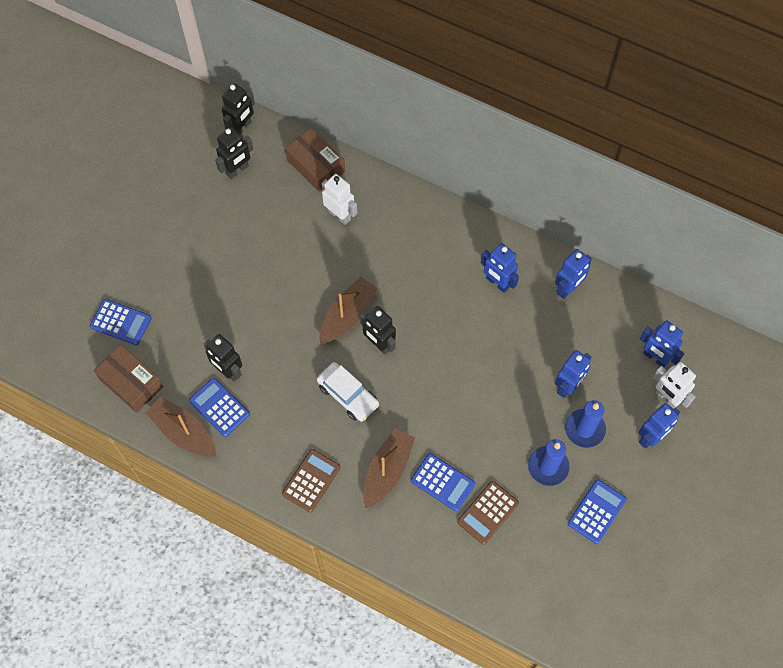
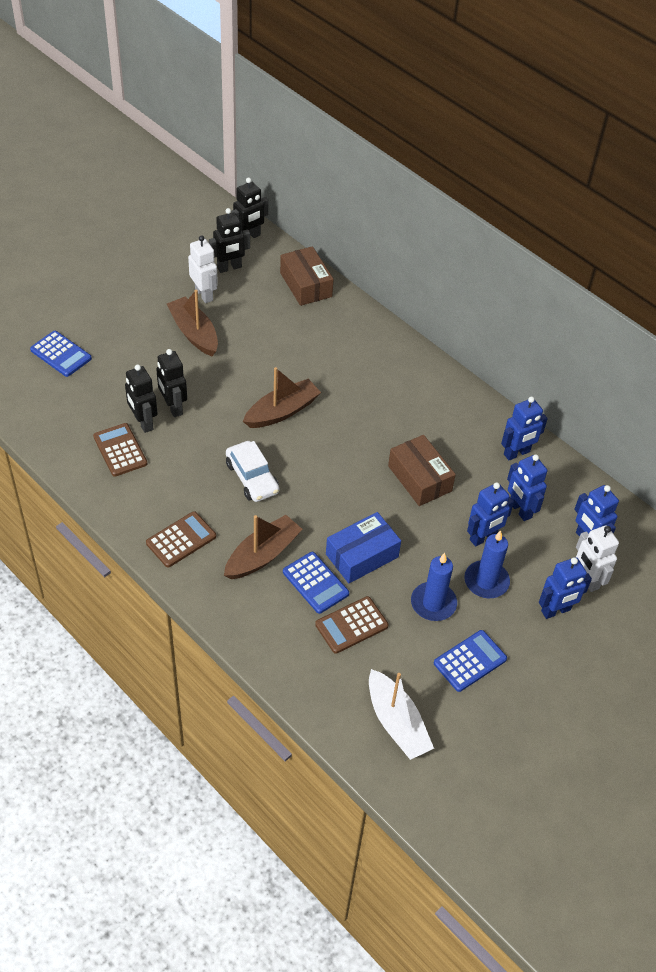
camera: 15 degrees right, 15 degrees down
(131, 383) = (45, 405): brown box -> brown box (419, 478)
(183, 432) = (75, 460): brown boat -> brown boat (194, 333)
(219, 407) = (120, 450): blue calculator -> brown calculator
(340, 215) = (311, 329): white robot -> white robot (204, 294)
(379, 344) = (303, 444): black robot -> black robot (173, 407)
(472, 441) = (362, 555): none -> blue box
(497, 283) = (445, 428): blue robot -> blue robot (520, 510)
(557, 591) = (396, 723): none -> white boat

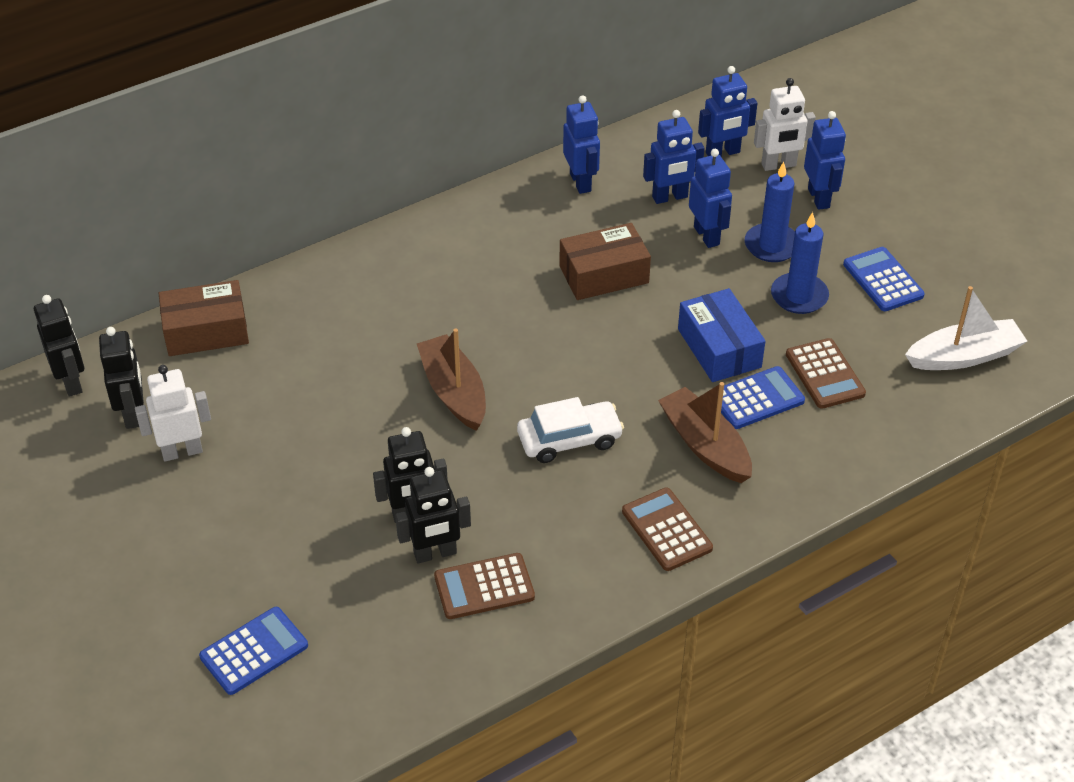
camera: 75 degrees left, 5 degrees down
(194, 333) = (263, 473): brown boat -> none

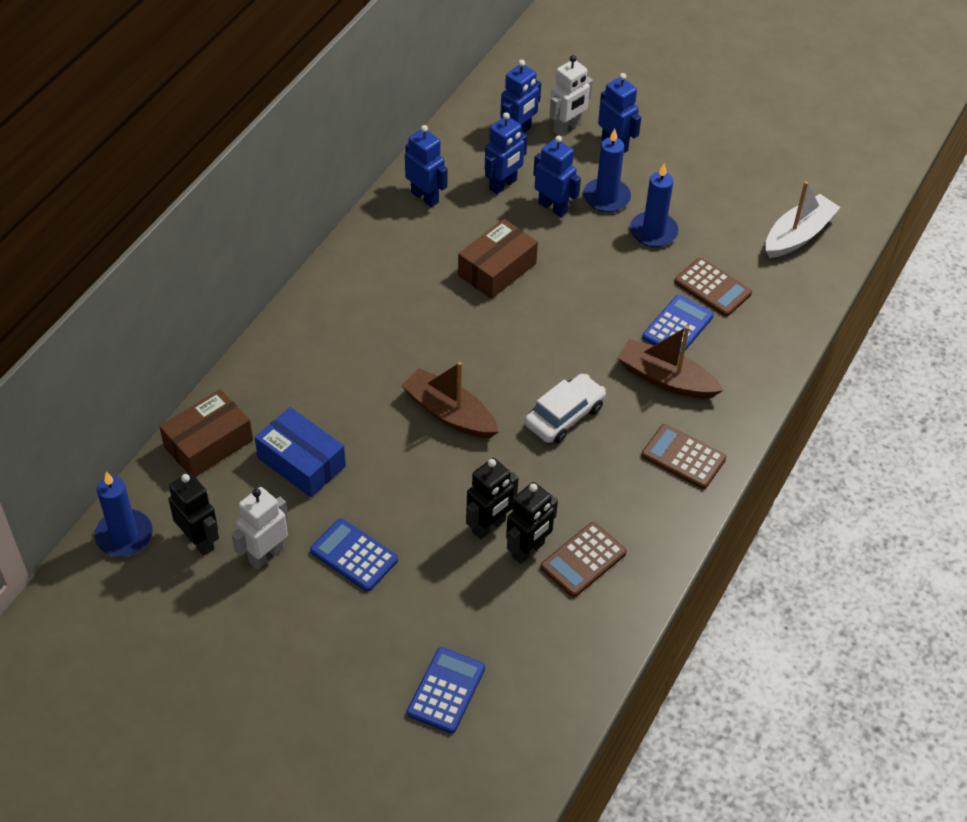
camera: 30 degrees left, 5 degrees up
(71, 382) = (124, 535): black robot -> blue candle
(719, 348) = (624, 297): blue box -> blue box (301, 462)
(883, 280) = (704, 196): blue calculator -> blue calculator (354, 555)

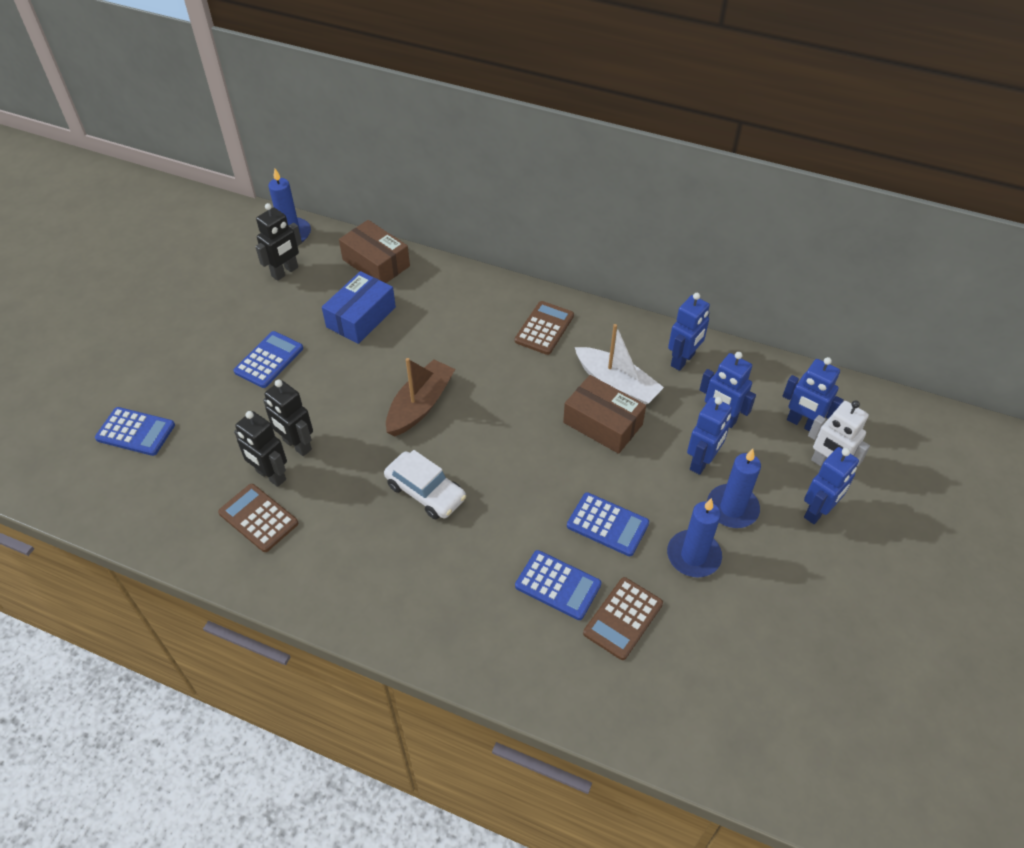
camera: 85 degrees right, 0 degrees up
(266, 555) = (271, 309): white robot -> none
(616, 283) = (607, 524): none -> blue calculator
(666, 379) = (483, 577): brown boat -> none
(683, 457) = (381, 597): brown calculator -> brown calculator (544, 328)
(798, 235) = (734, 714): white boat -> white boat (617, 384)

